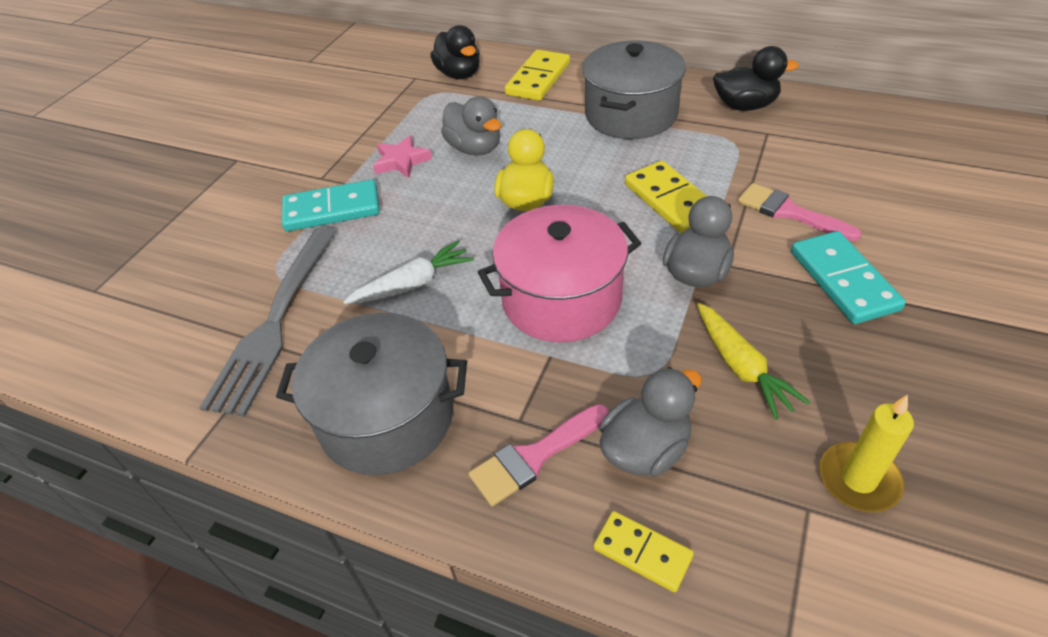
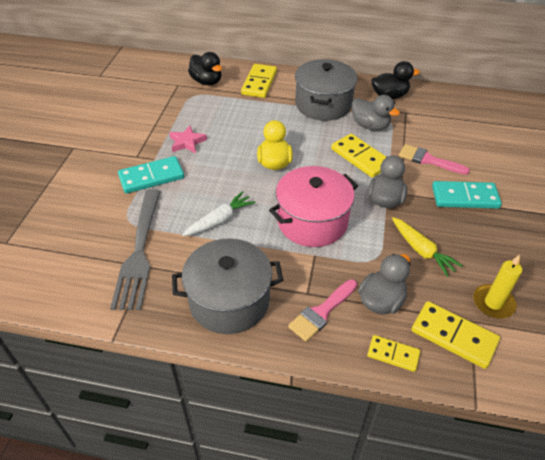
camera: 15 degrees left, 0 degrees up
(474, 148) = (232, 131): grey duck -> grey duck (370, 126)
(767, 533) = (454, 336): none -> yellow domino
(843, 280) = (465, 197): turquoise domino -> turquoise domino turned 60 degrees counterclockwise

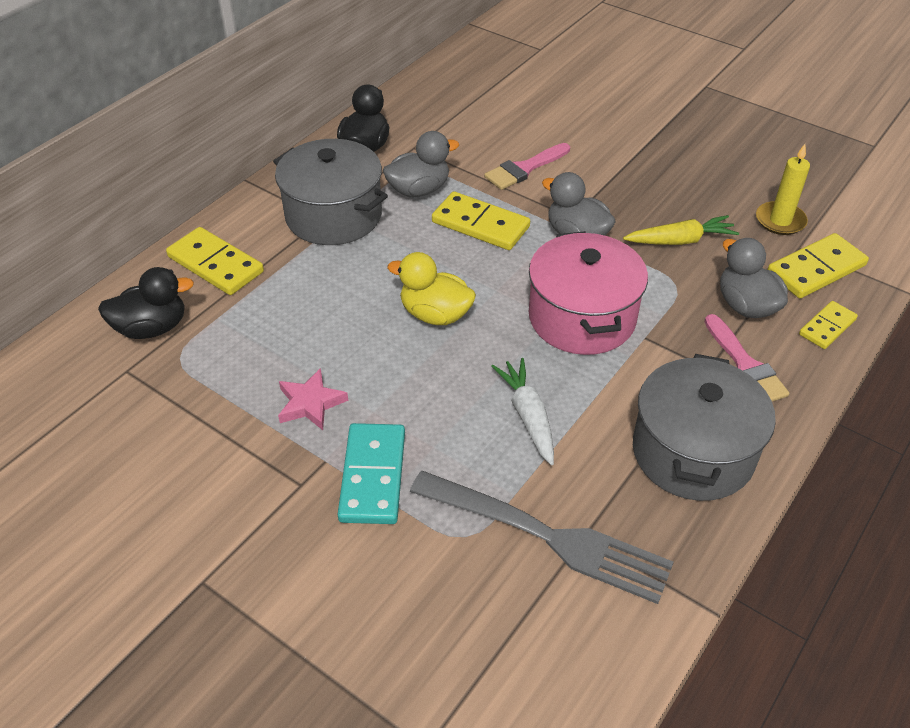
camera: 65 degrees left, 0 degrees up
(360, 157) = (480, 224): yellow domino -> yellow domino turned 45 degrees clockwise
(465, 197) = (609, 169): turquoise domino -> none

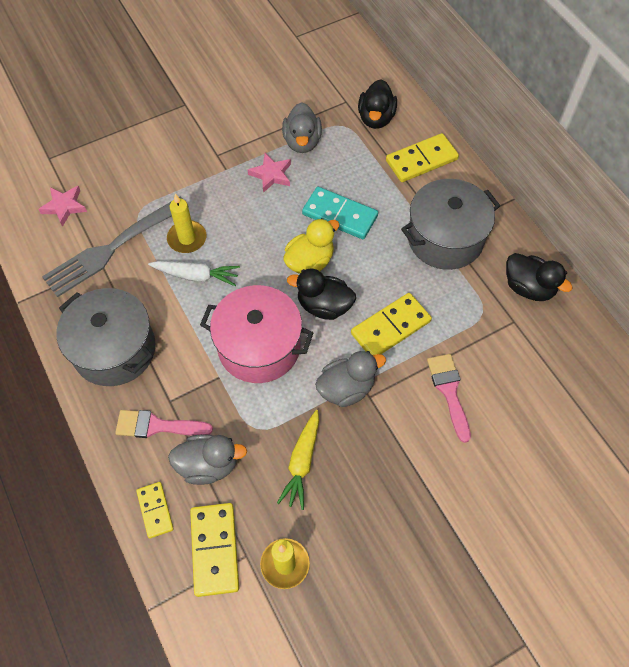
camera: 115 degrees right, 15 degrees up
(372, 476) = (202, 186): turquoise domino -> turquoise domino (340, 215)
(419, 190) = (453, 303): grey duck -> grey duck (302, 142)
(476, 453) = (187, 238): none -> yellow candle
(489, 282) = (324, 306): none -> black duck
(514, 652) = (64, 206): none -> pink star

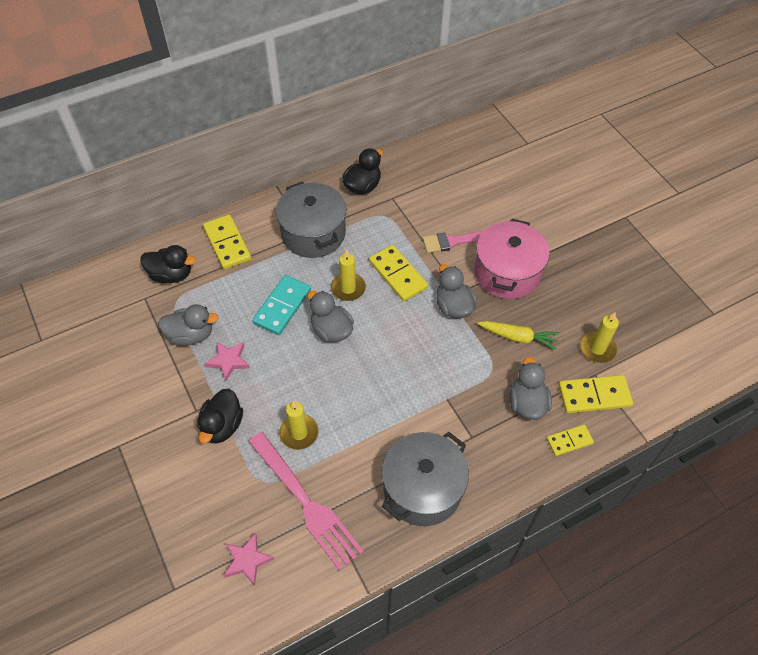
camera: 90 degrees left, 5 degrees down
(113, 248) = (306, 502): grey fork -> pink fork
(157, 426) = (496, 445): pink brush -> none
(196, 276) = (342, 422): white carrot -> none
(259, 347) = (417, 368): pink pot -> pink pot (507, 273)
(310, 262) = (331, 330): yellow duck -> grey duck
(324, 306) = (377, 320): black duck -> black duck (222, 426)
(367, 276) = (348, 288): none -> yellow candle

